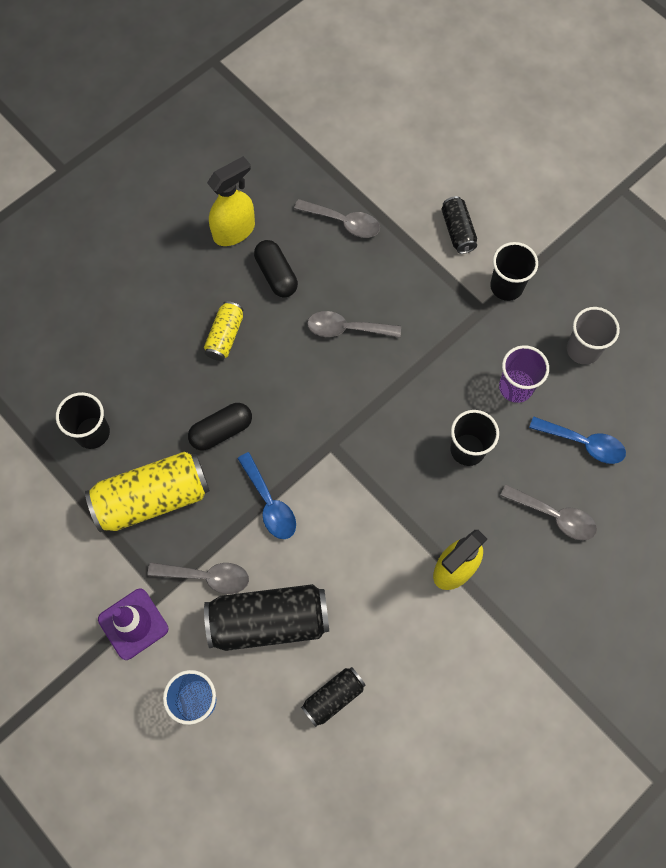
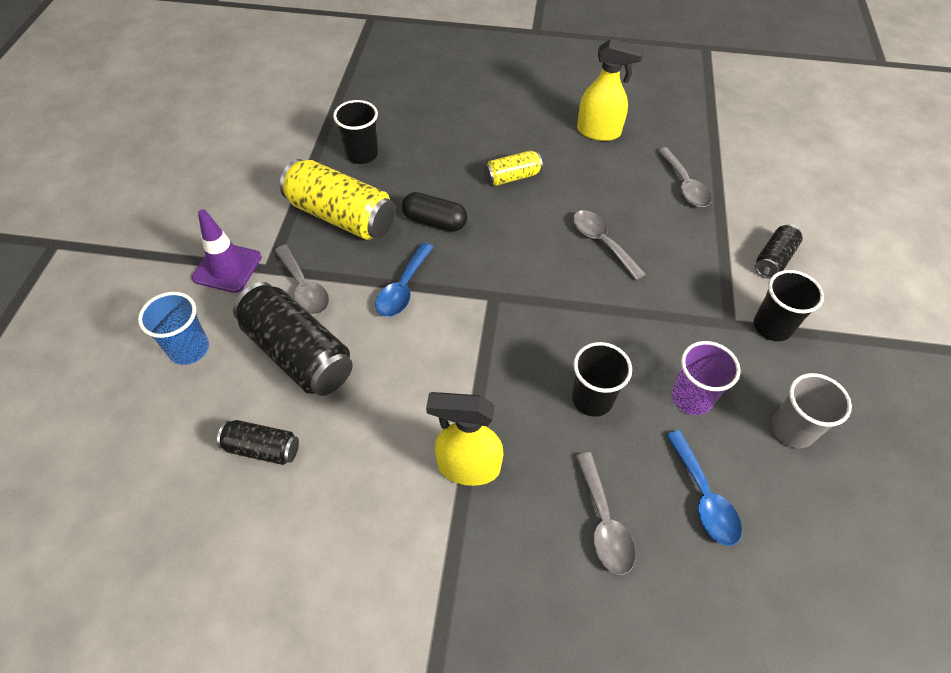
camera: 50 degrees right, 15 degrees down
(276, 275) = (594, 174): black capsule -> none

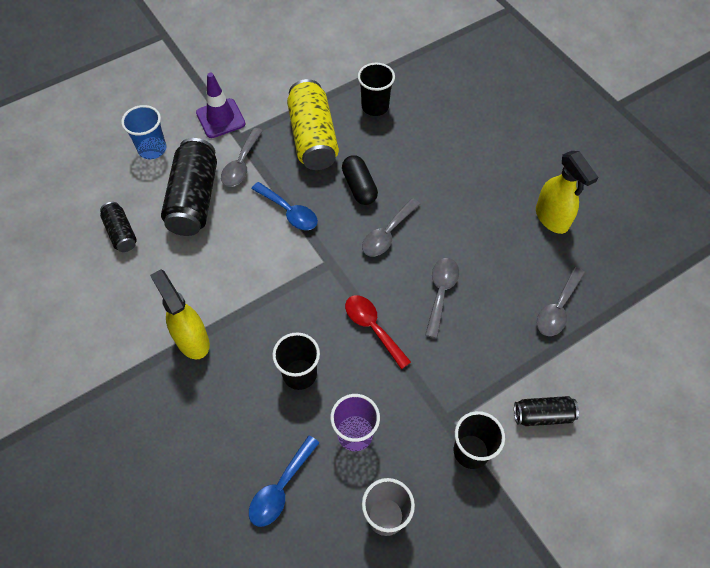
camera: 50 degrees right, 5 degrees up
(403, 288) = (289, 212): blue spoon -> blue spoon turned 120 degrees counterclockwise
(512, 177) = (446, 199): yellow can -> none
(593, 311) = (373, 328): none -> red spoon
(603, 522) = (214, 439): grey spoon -> grey spoon (387, 234)

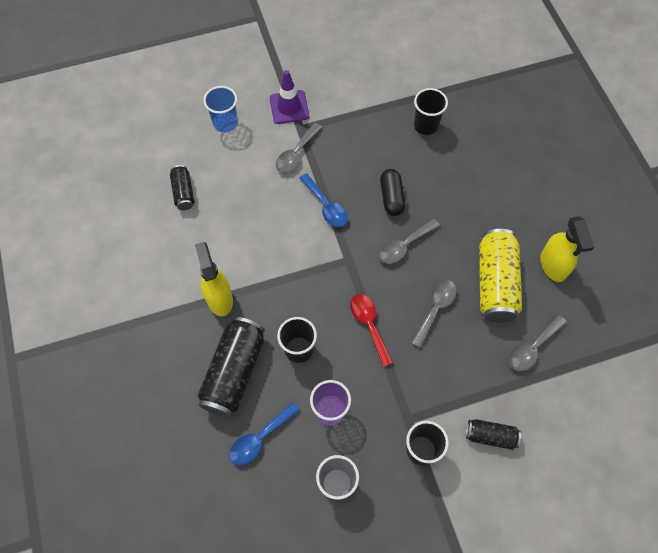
camera: 15 degrees right, 5 degrees up
(194, 199) = (249, 176): black can -> black can (234, 372)
(313, 138) = (363, 143): yellow can -> yellow can (495, 283)

